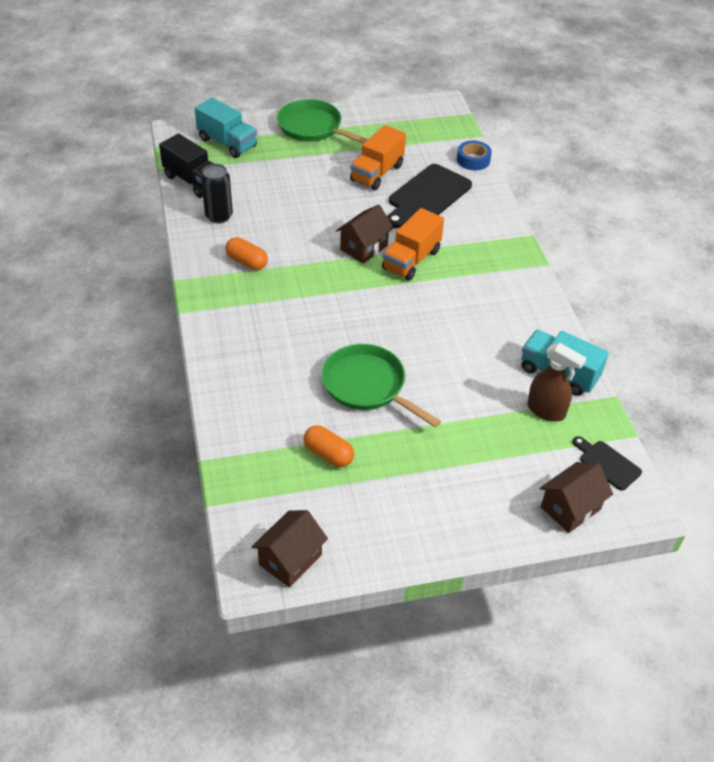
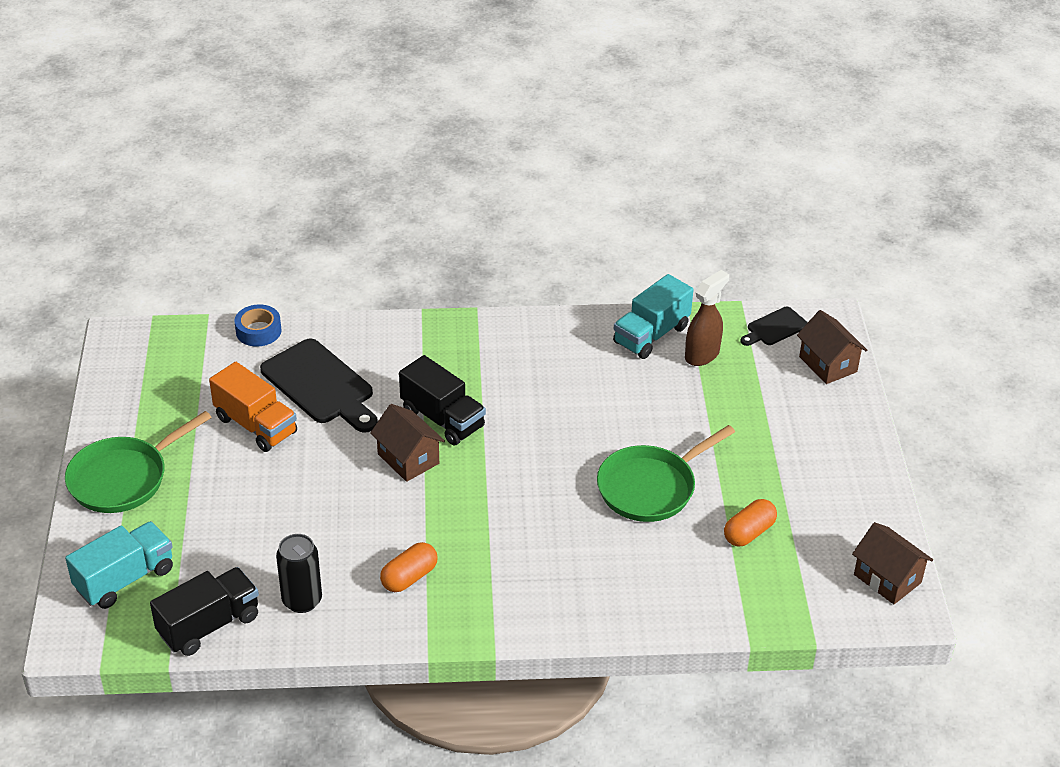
camera: 80 degrees left, 5 degrees down
(411, 260) = (442, 419): orange truck -> black truck

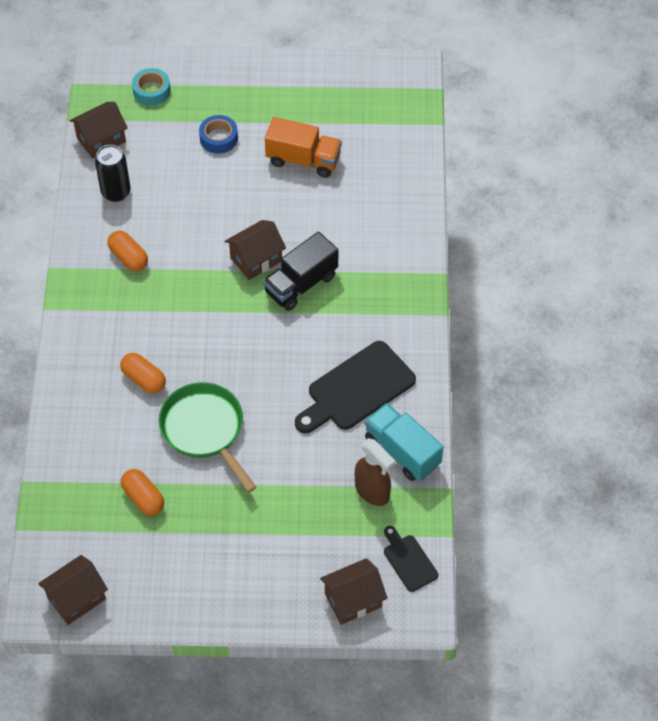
camera: 95 degrees right, 15 degrees up
(123, 478) = (252, 83): green pan -> none
(125, 579) = (151, 91): turquoise truck -> turquoise tape
(209, 625) = (101, 140): black truck -> brown house
(256, 425) = (303, 160): orange truck -> orange truck turned 120 degrees counterclockwise
(258, 331) = (418, 158): blue tape -> blue tape (218, 138)
(320, 385) = (347, 201): black cutting board -> black cutting board (356, 389)
(590, 546) = (144, 379): none -> orange capsule

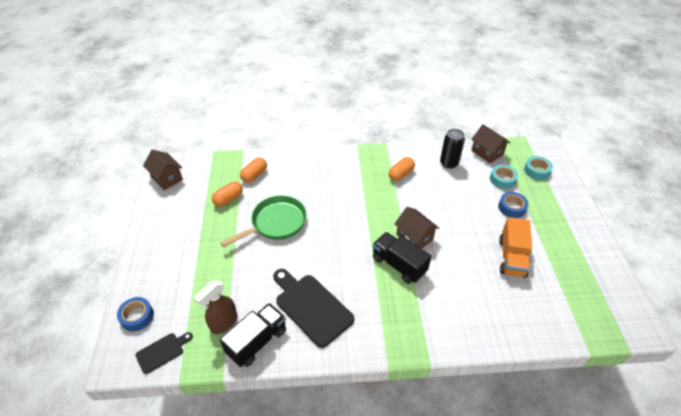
camera: 85 degrees right, 10 degrees down
(144, 379) = (312, 190): orange capsule -> orange capsule (254, 175)
(162, 135) = (502, 179): none -> turquoise tape
(353, 600) = (137, 316): brown house -> blue tape
(402, 451) = (257, 341): turquoise truck -> black truck

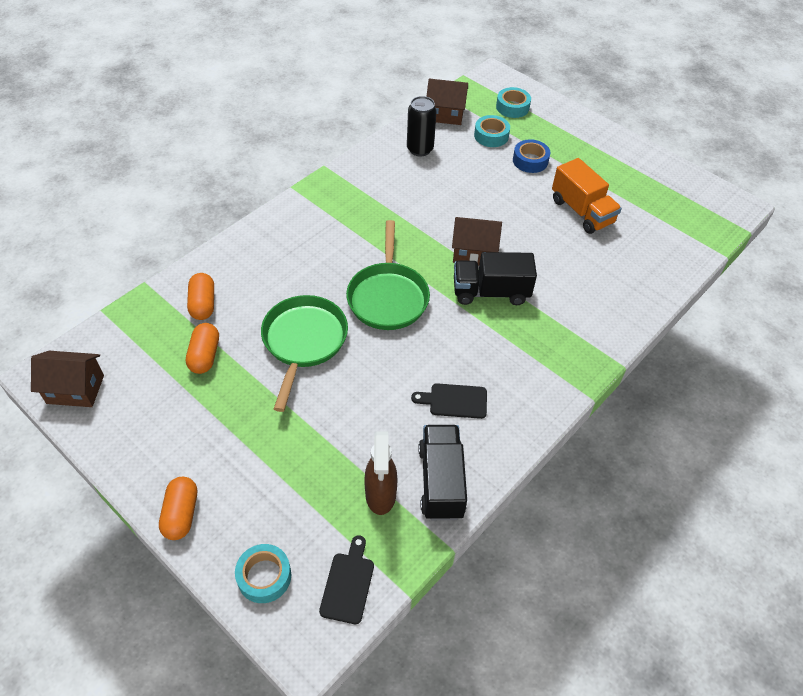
camera: 45 degrees left, 5 degrees up
(137, 316) = (264, 576): blue tape -> turquoise tape
(311, 307) = (454, 401): black cutting board -> black cutting board, size x0.53
(341, 229) = (388, 297): none -> green pan
(401, 174) = (382, 192): orange capsule -> orange capsule (181, 514)

